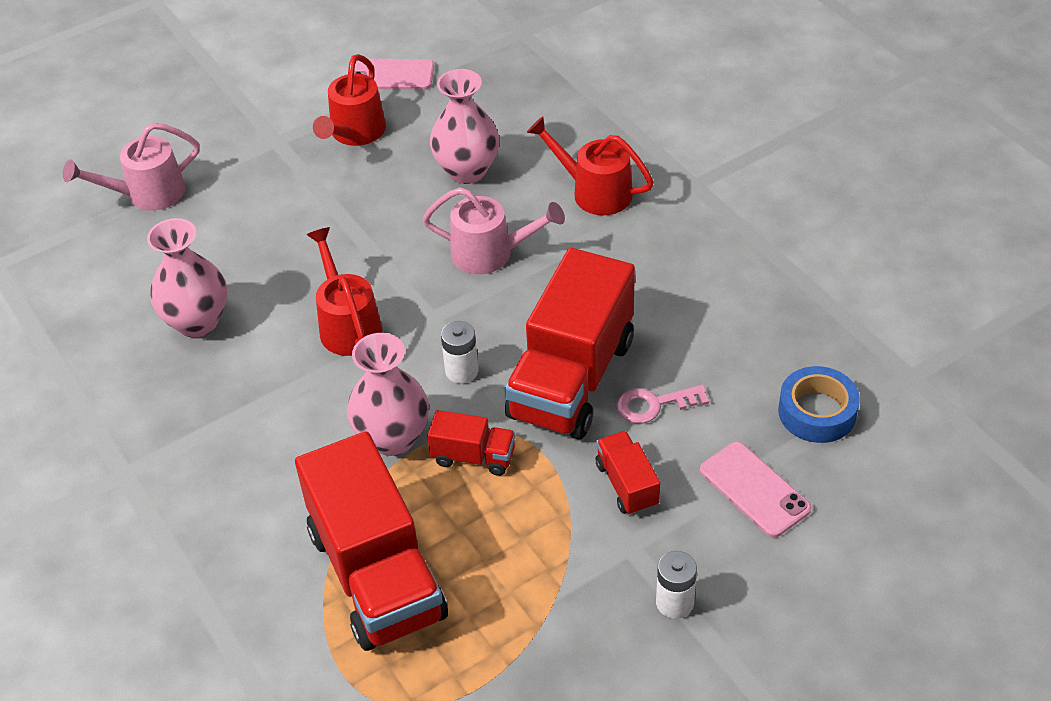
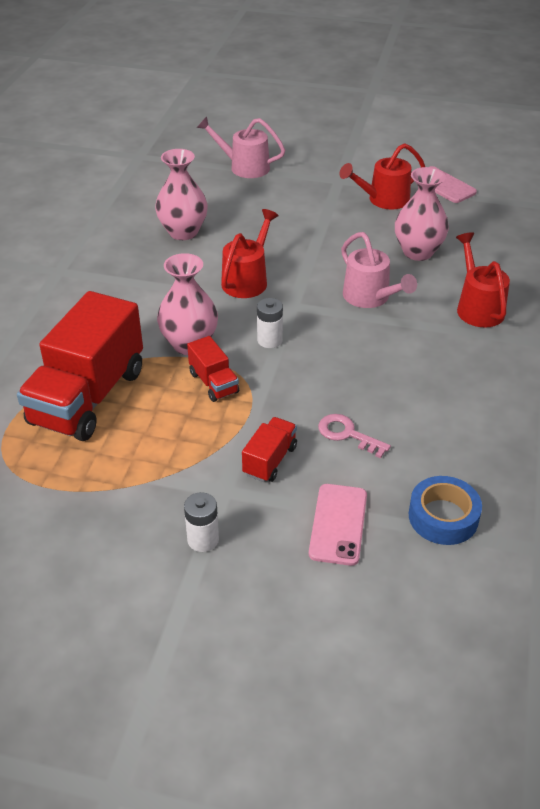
camera: 45 degrees right, 5 degrees down
(571, 379) = (321, 386): red truck -> none

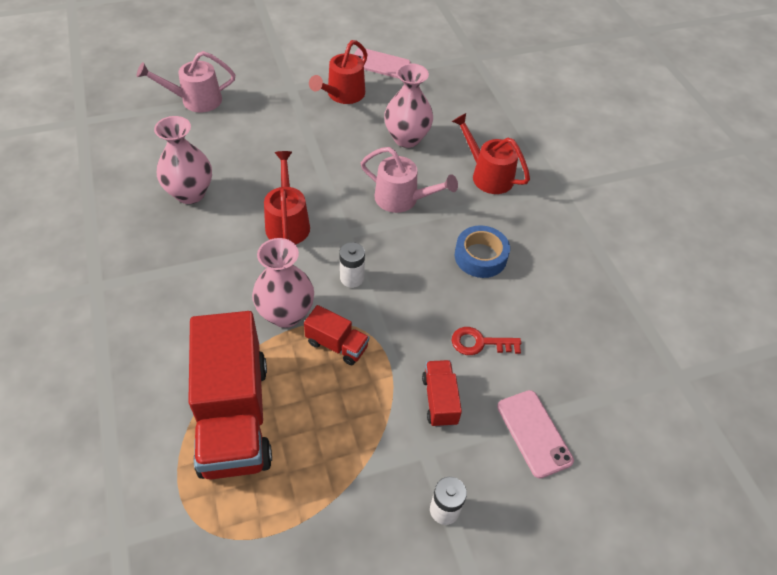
camera: 35 degrees left, 10 degrees up
(347, 434) = (479, 343): pink key -> red key
(443, 517) = (599, 384): blue tape -> blue tape (480, 256)

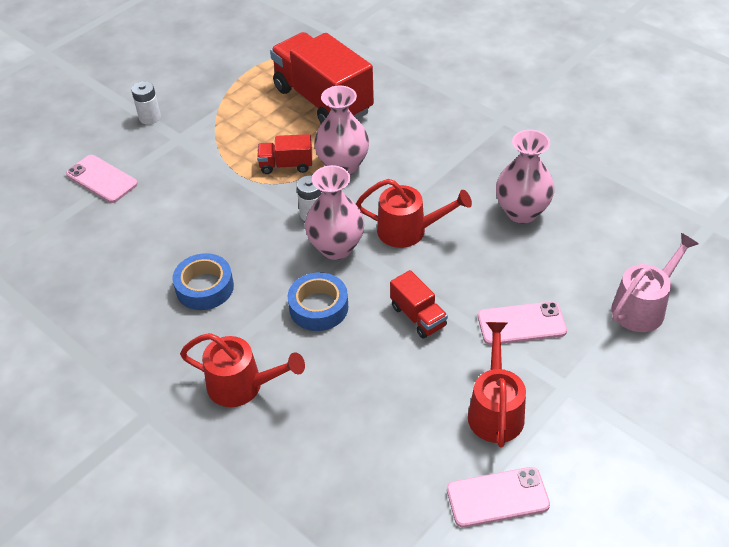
camera: 155 degrees right, 5 degrees down
(279, 126) = (521, 324): none -> pink phone
(287, 222) = (409, 230): red watering can -> red watering can turned 45 degrees counterclockwise
(402, 199) = (318, 307): pink watering can -> blue tape
(406, 138) = (368, 386): pink vase -> pink vase (336, 247)
(439, 400) = (184, 167): red truck -> red truck (418, 316)
(479, 343) = (170, 216): red key -> none

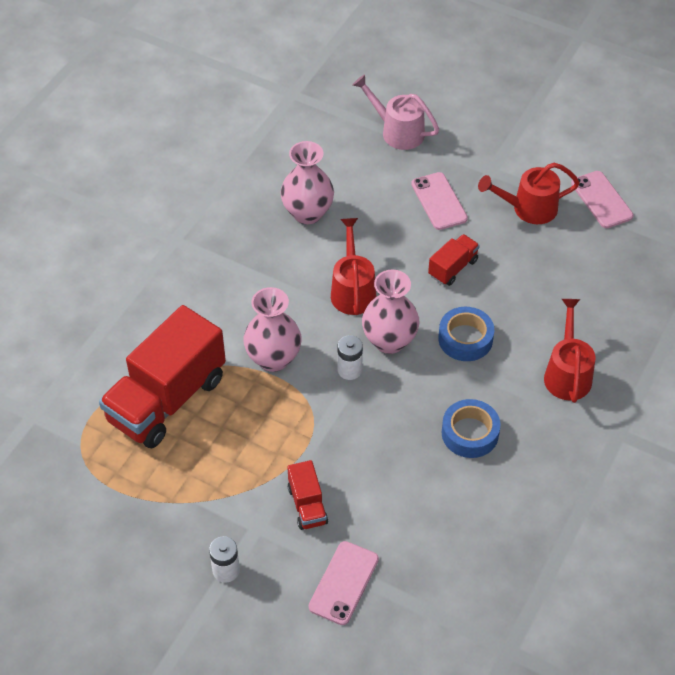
camera: 105 degrees left, 5 degrees up
(286, 165) = (282, 408): red truck -> red truck (307, 505)

